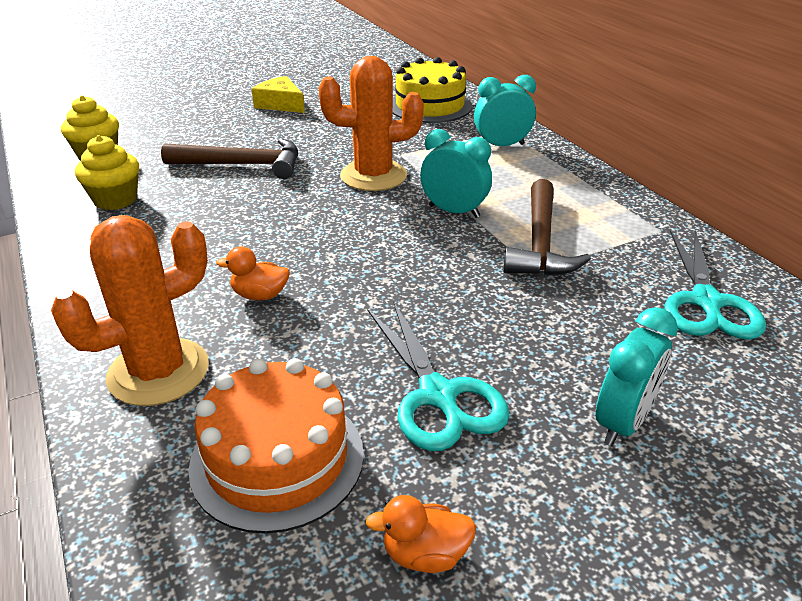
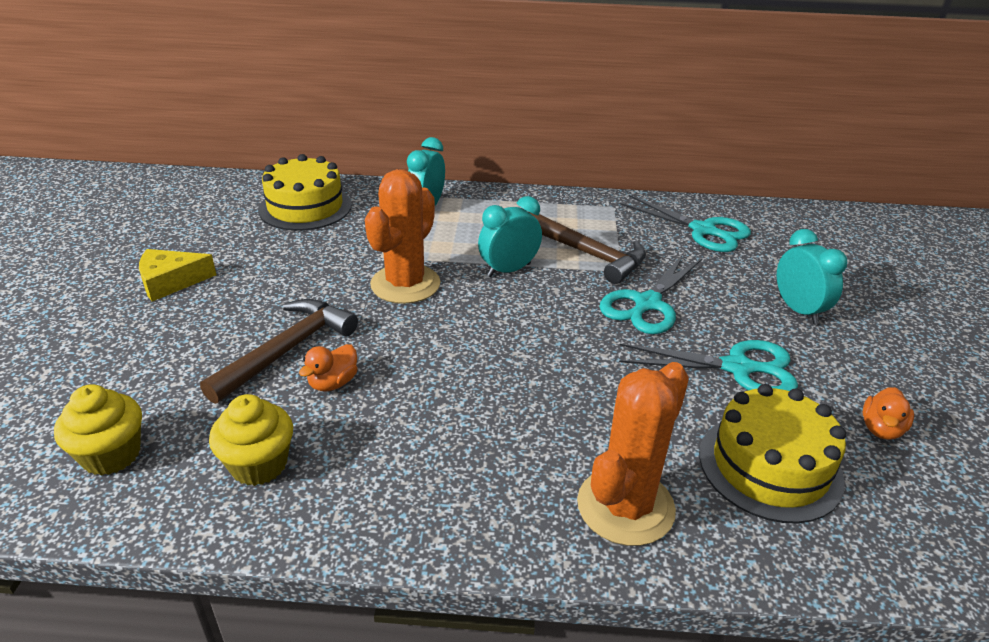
camera: 60 degrees left, 0 degrees up
(158, 372) = (625, 506): orange cactus -> orange cactus turned 45 degrees clockwise
(260, 295) = (550, 412): orange duck -> orange duck (333, 383)
(277, 459) = (770, 466): orange cake -> yellow cake
(492, 302) = (647, 304): none -> turquoise scissors

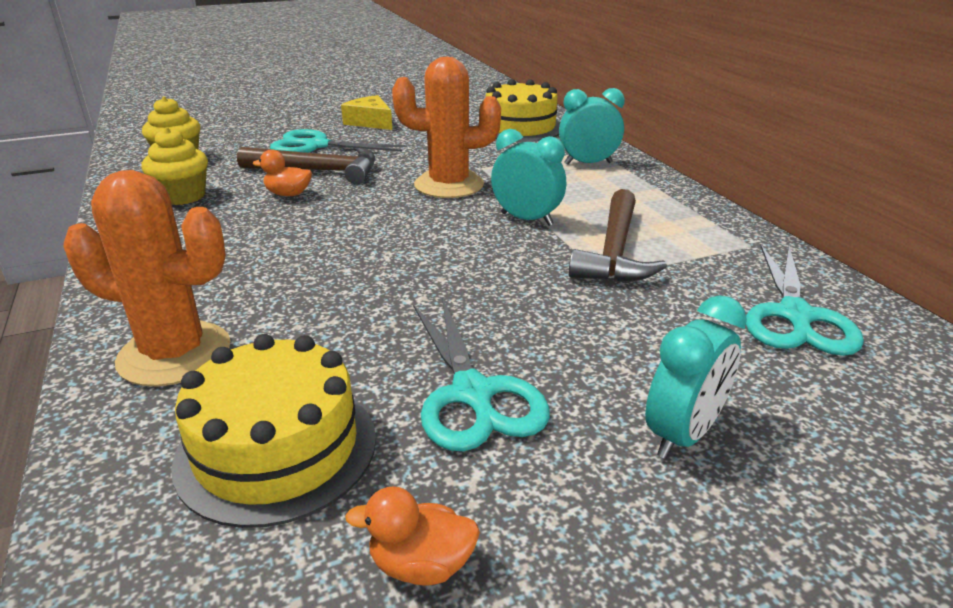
camera: 65 degrees right, 5 degrees down
(647, 304) = (552, 305): turquoise scissors -> turquoise scissors (316, 146)

